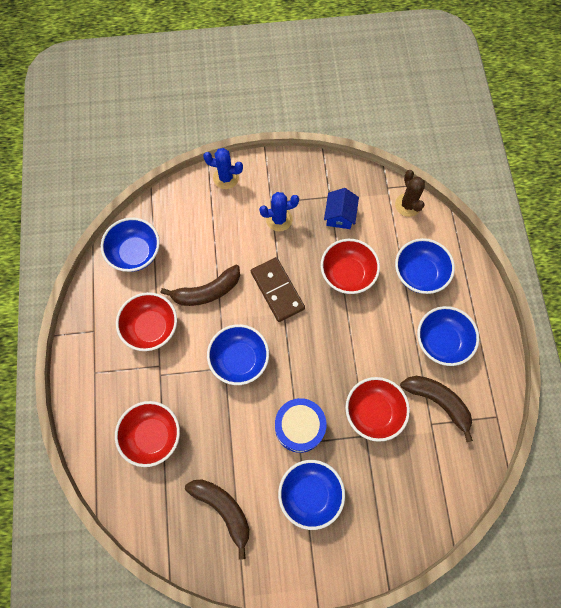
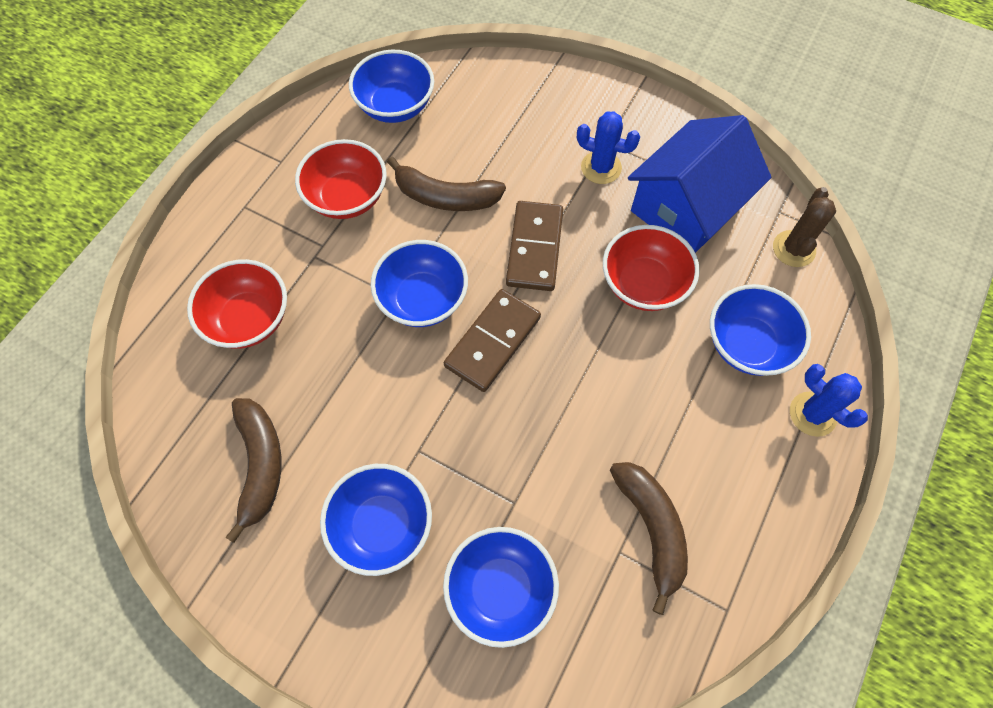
camera: 35 degrees right, 5 degrees down
(226, 178) = (569, 85): blue cactus -> blue cactus (812, 414)
(294, 358) = (493, 342): none -> brown domino
(299, 427) = (434, 431): blue drum -> none
(340, 215) = (686, 208): blue house -> blue house, size x2.00
(373, 412) = (548, 480): red bowl -> none
(442, 341) = (716, 452): blue bowl -> blue bowl (500, 589)

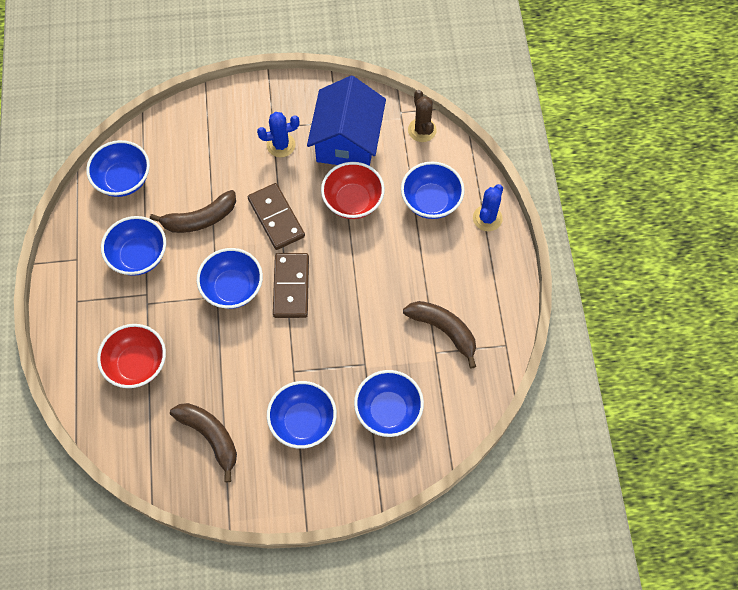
camera: 35 degrees left, 0 degrees up
(347, 197) = (139, 256): red bowl -> blue bowl
(812, 414) = (487, 218): blue cactus -> blue cactus turned 75 degrees counterclockwise

